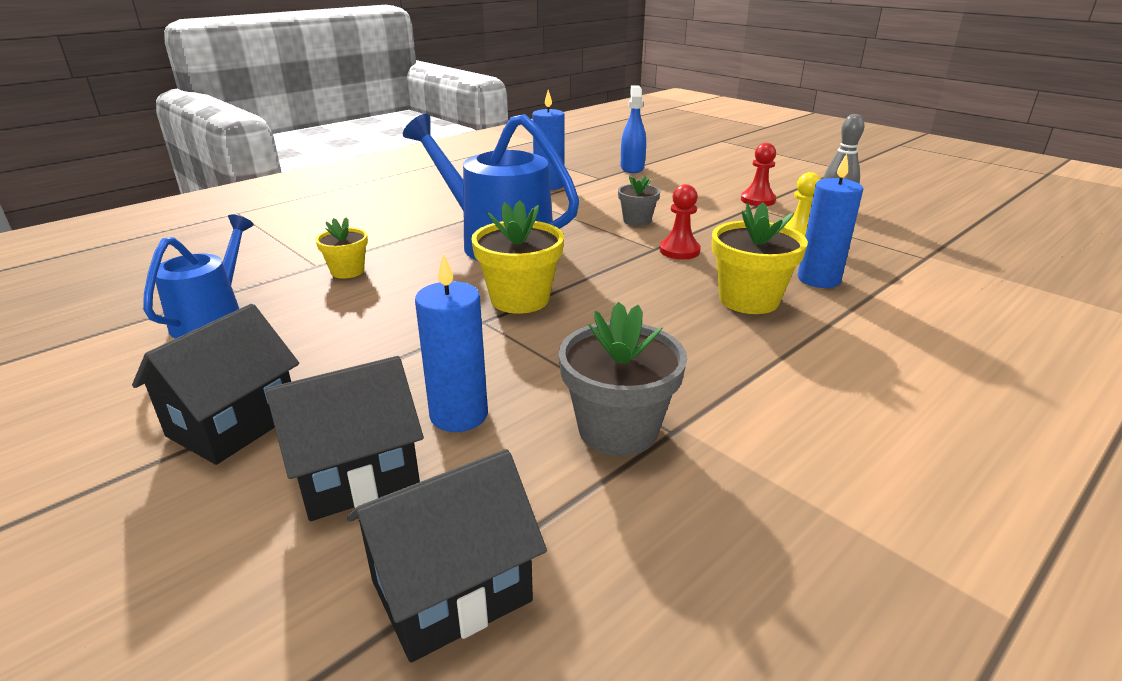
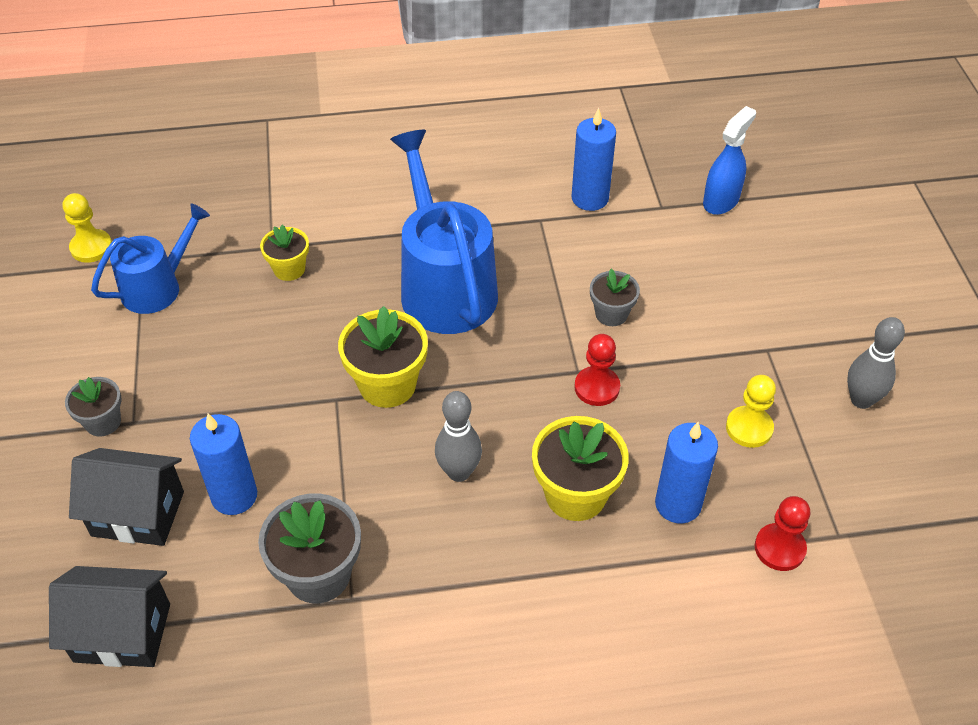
camera: 35 degrees right, 20 degrees up
(102, 317) = (91, 247): none -> yellow pawn
(233, 424) = (103, 422): black house -> grey flower pot
(647, 321) = (459, 472): none -> grey bowling pin
(758, 200) = (789, 339): red pawn -> red pawn (779, 548)

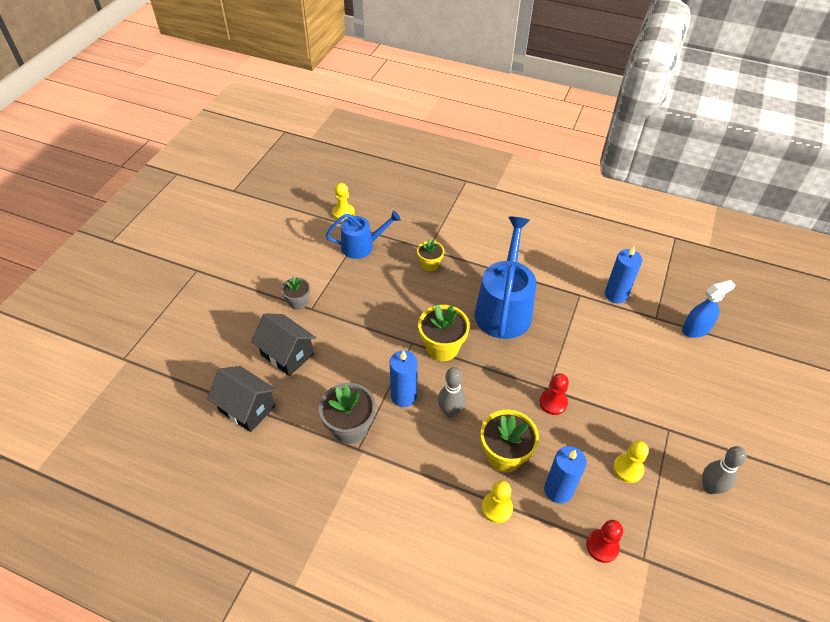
camera: 30 degrees right, 0 degrees up
(234, 496) = (334, 368): blue candle -> blue candle (403, 396)
(611, 314) = (587, 365): grey flower pot -> none
(611, 574) = (497, 508): none -> yellow pawn

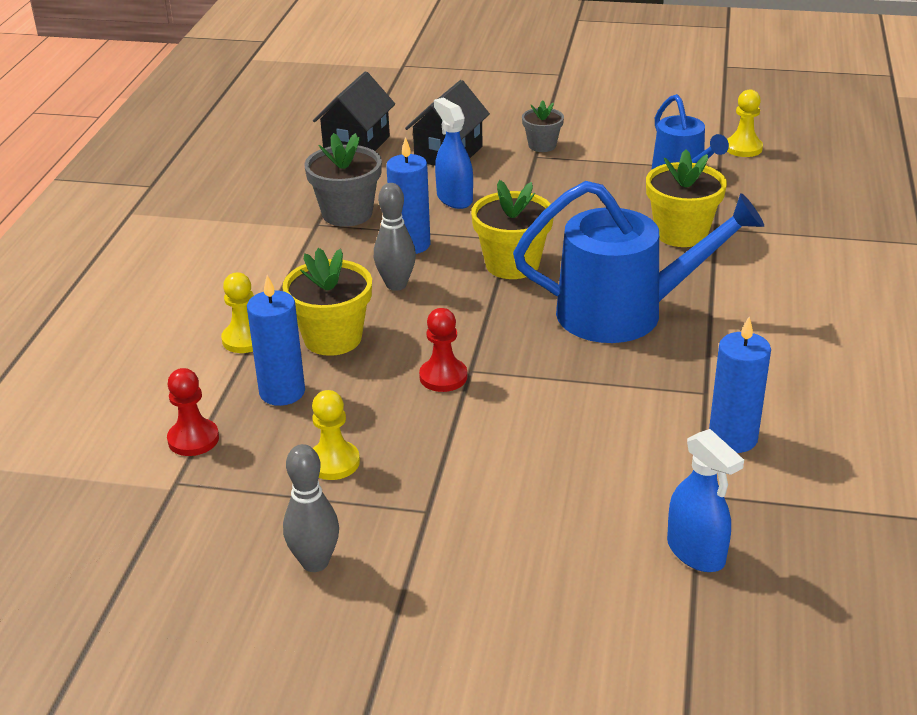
camera: 80 degrees right, 15 degrees down
(352, 362) = (454, 199): none -> blue spray bottle
(430, 264) = (681, 233): yellow flower pot -> yellow flower pot, size x1.67

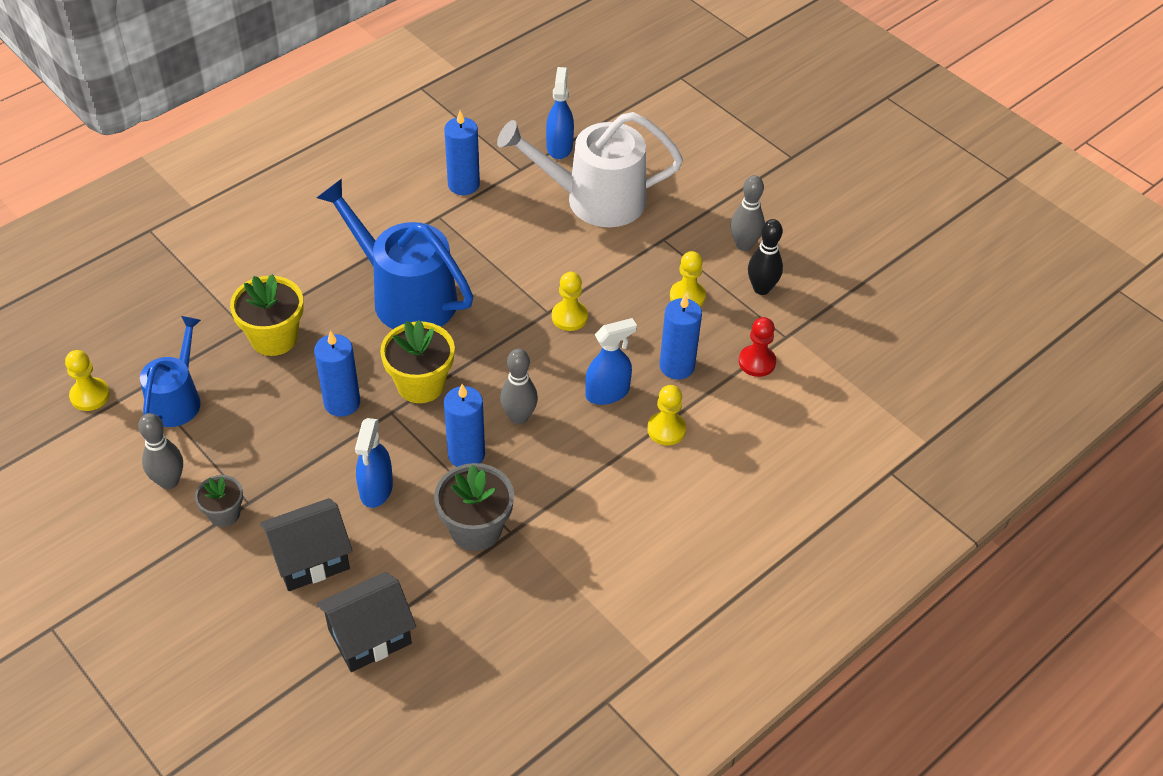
camera: 145 degrees left, 15 degrees up
(248, 520) = (761, 288): none -> black bowling pin
(332, 338) = (607, 393): yellow flower pot -> blue spray bottle
(443, 377) = (569, 317): red pawn -> yellow pawn
(558, 226) = (342, 403): none -> blue candle
(564, 510) = (595, 199): none -> white watering can
(606, 141) = (169, 481): none -> grey bowling pin

